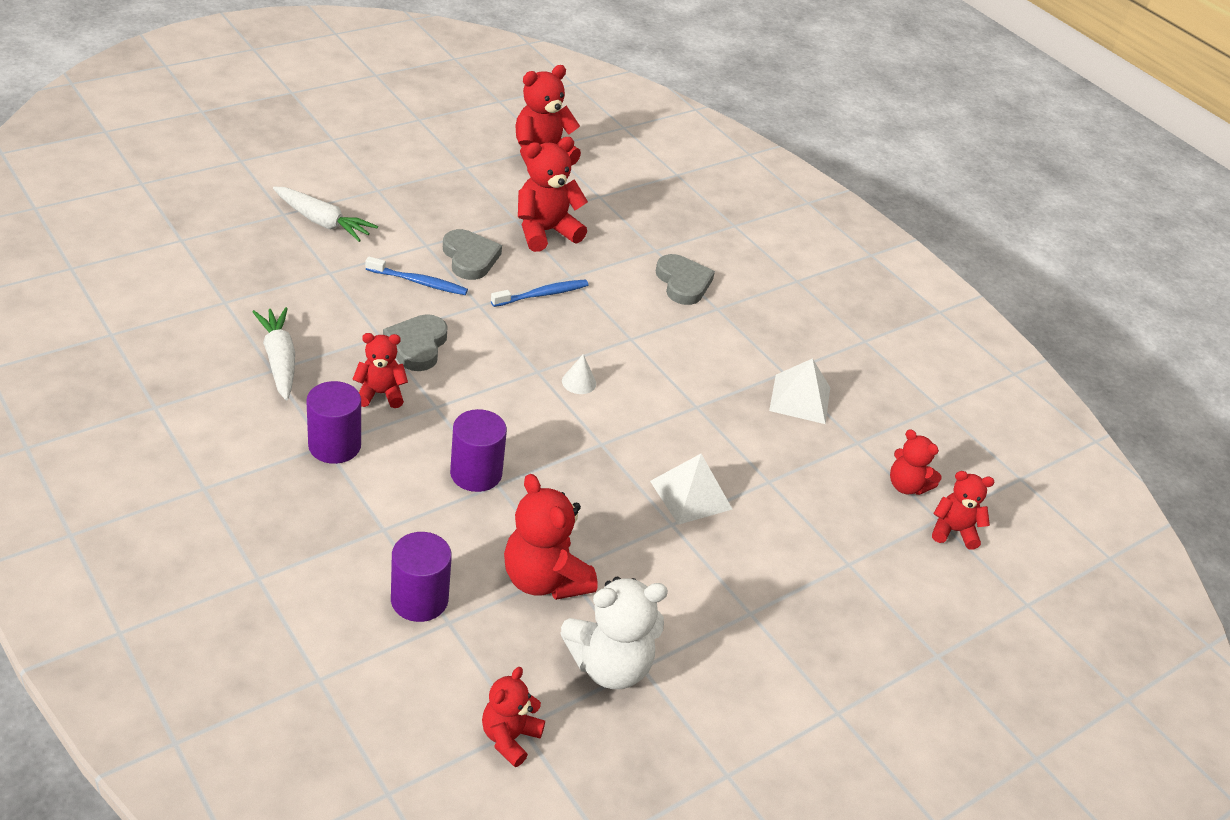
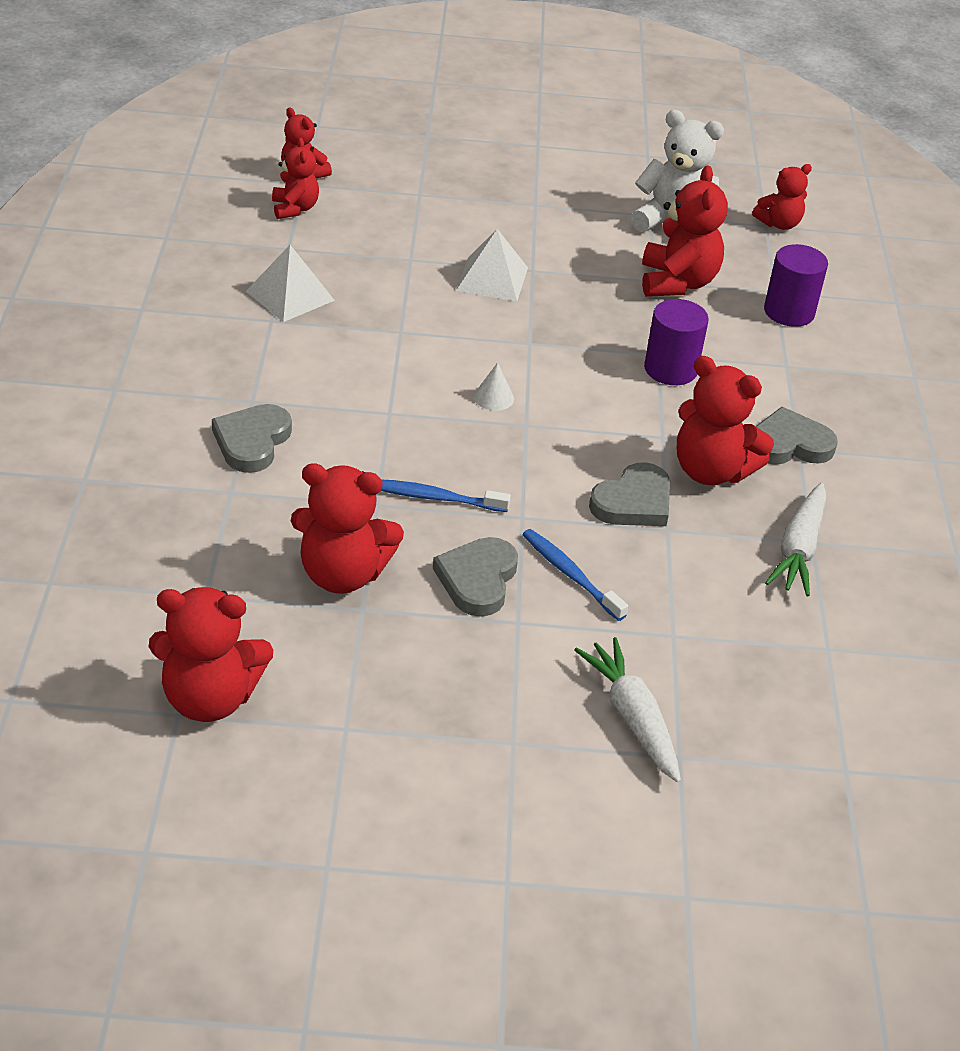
camera: 140 degrees left, 0 degrees up
(334, 445) = (789, 444): purple cylinder -> grey heart
(380, 394) = (711, 471): red teddy bear -> red teddy bear, size x1.63

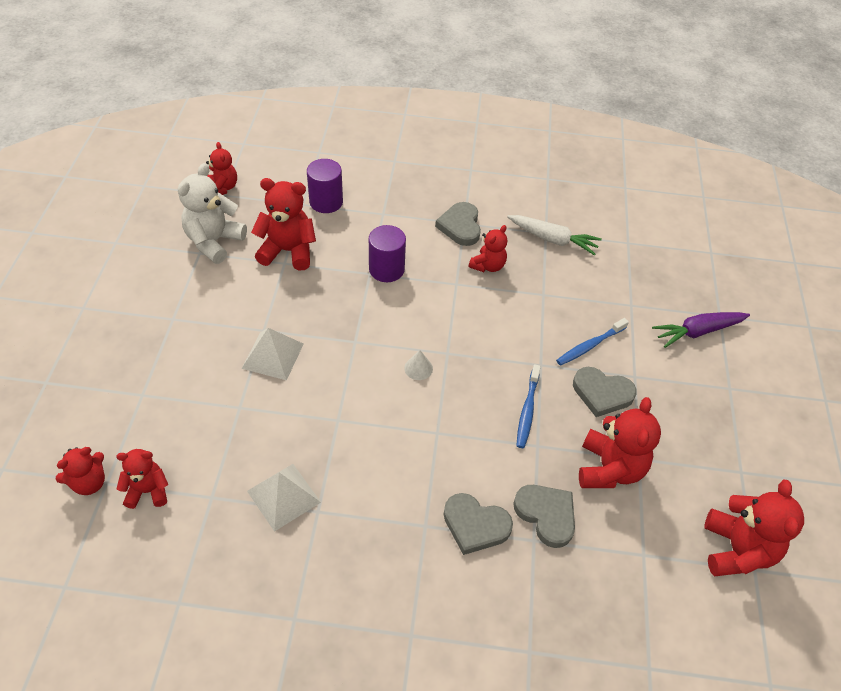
camera: 85 degrees left, 10 degrees up
(632, 718) = (698, 331): white carrot -> purple carrot
(633, 502) = (520, 307): grey heart -> grey heart (546, 515)
(711, 471) = (488, 266): red teddy bear -> red teddy bear, size x0.61

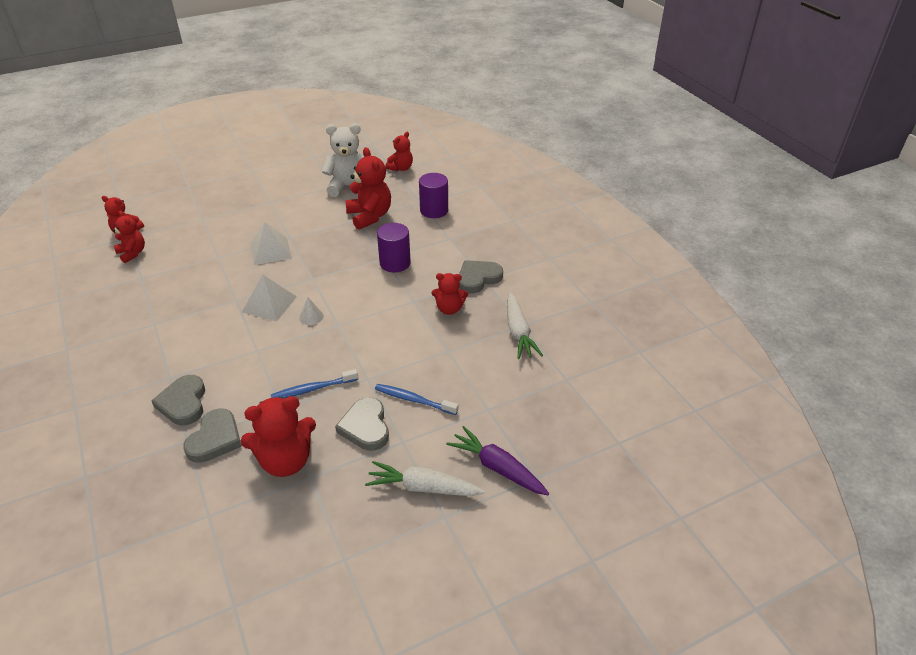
camera: 60 degrees right, 10 degrees down
(283, 496) = (158, 305): white pyramid -> white pyramid (269, 304)
(693, 386) = (424, 488): none -> white carrot
(736, 550) = (248, 584): red teddy bear -> none

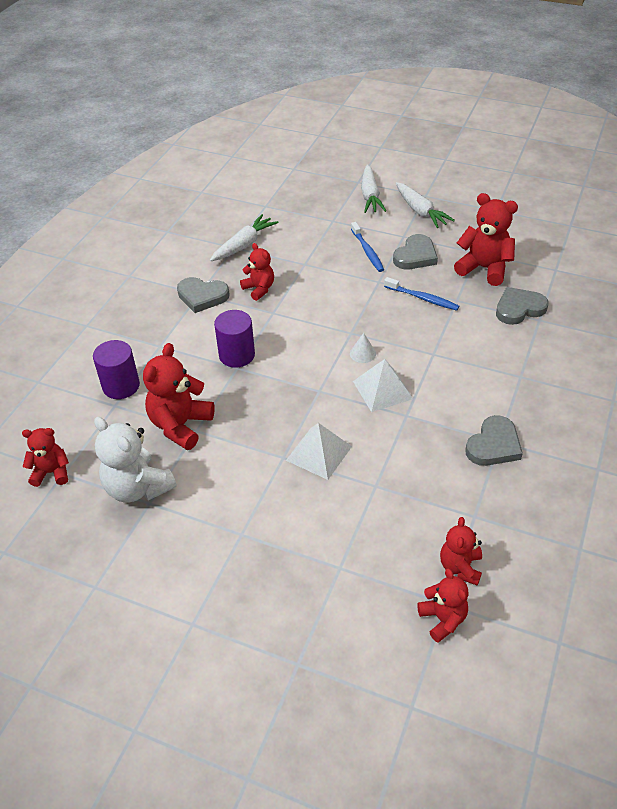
camera: 130 degrees left, 5 degrees up
(183, 403) = (523, 348): grey heart -> grey heart (493, 445)
(498, 468) = (370, 195): purple carrot -> white carrot

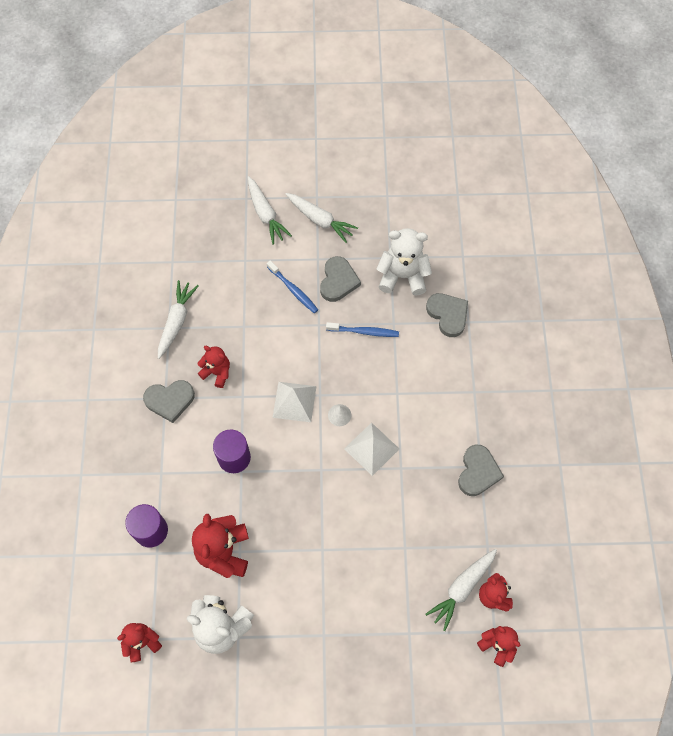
camera: 25 degrees left, 20 degrees up
(319, 453) = (348, 534): white pyramid -> white pyramid (294, 401)
(425, 546) = (462, 588): none -> white carrot
(484, 268) = (402, 276): red teddy bear -> white teddy bear
(519, 308) = (448, 315): grey heart -> grey heart turned 105 degrees clockwise

